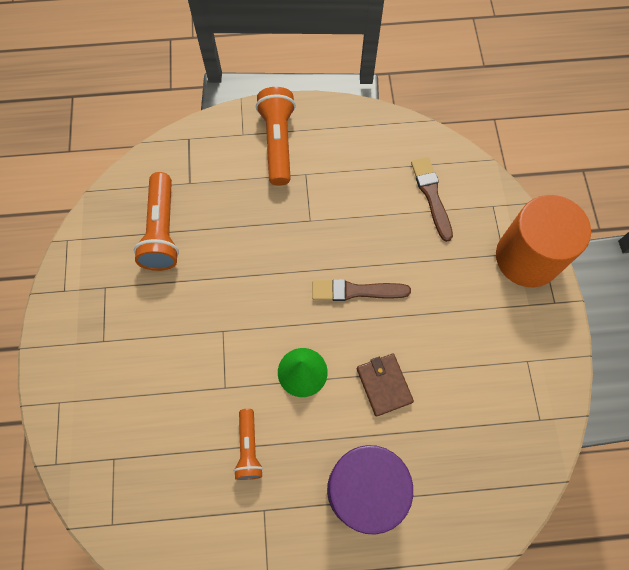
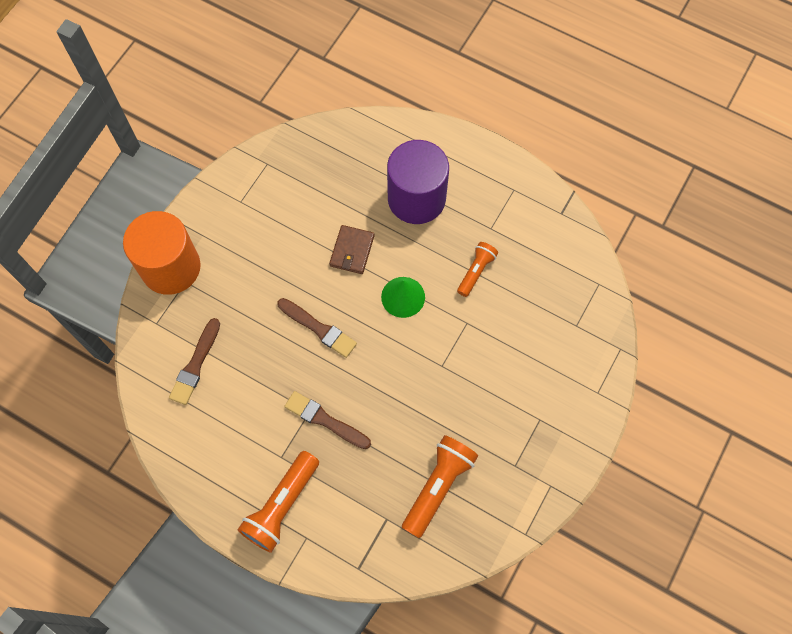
camera: 145 degrees left, 0 degrees up
(292, 221) = (325, 420): none -> brown brush

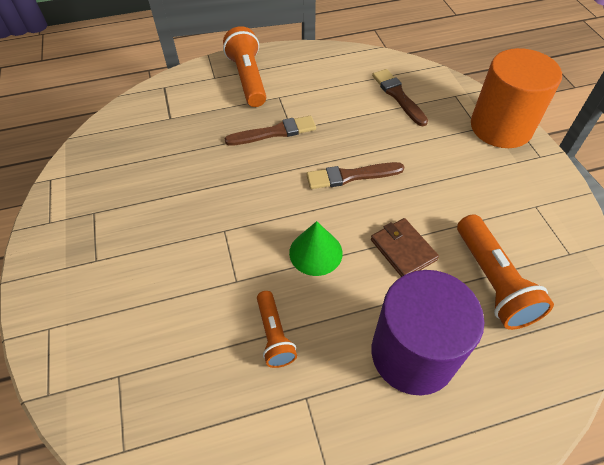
camera: 135 degrees right, 15 degrees down
(438, 486) = (148, 157): orange flashlight -> orange flashlight (493, 281)

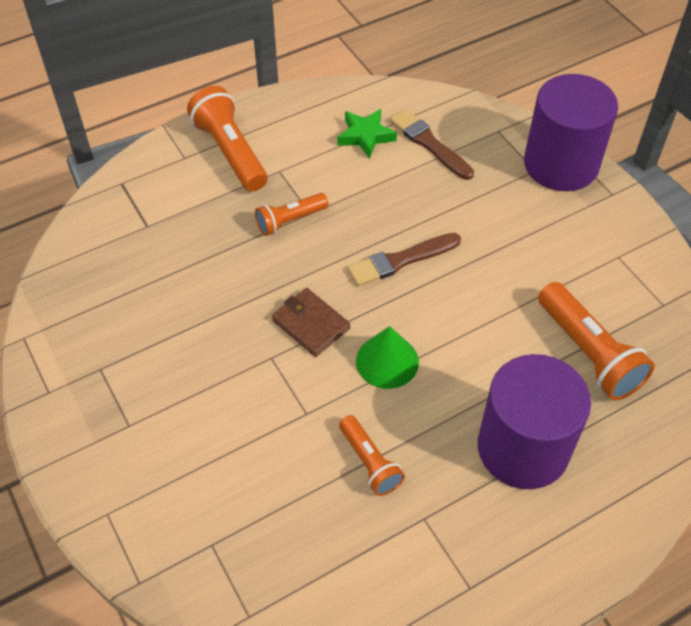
camera: 15 degrees left, 0 degrees up
(274, 132) = (290, 221): brown brush -> orange flashlight
(351, 83) = (365, 136): none -> green star
(403, 249) = (484, 337): brown wallet -> brown wallet (310, 324)
(501, 127) = (561, 164): orange cylinder -> purple cylinder

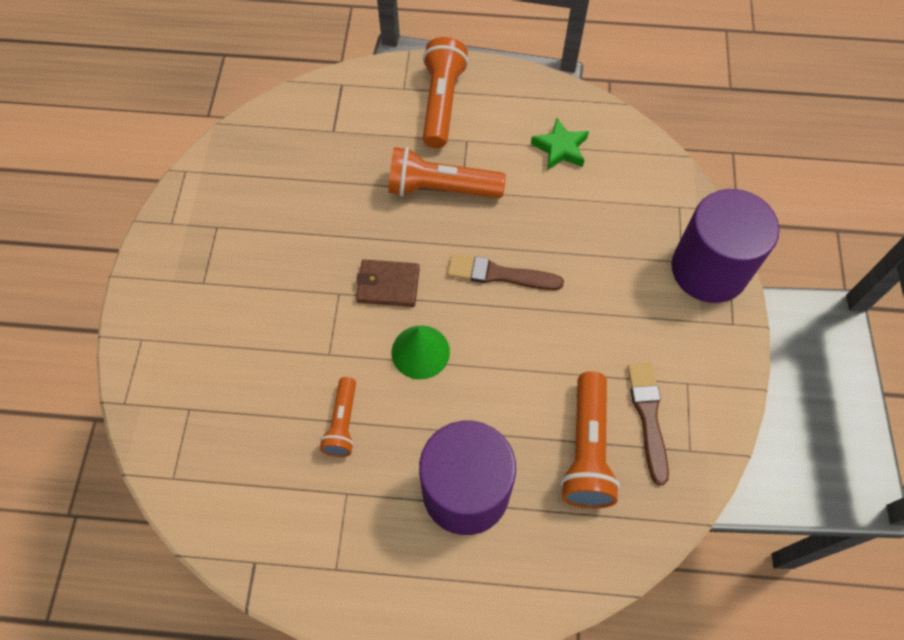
camera: 35 degrees right, 10 degrees up
(290, 221) = (440, 189): orange flashlight -> orange flashlight, size x1.66
(310, 324) = (388, 285): brown wallet -> brown wallet turned 75 degrees counterclockwise
(429, 144) = (608, 185): brown brush -> brown brush (648, 417)

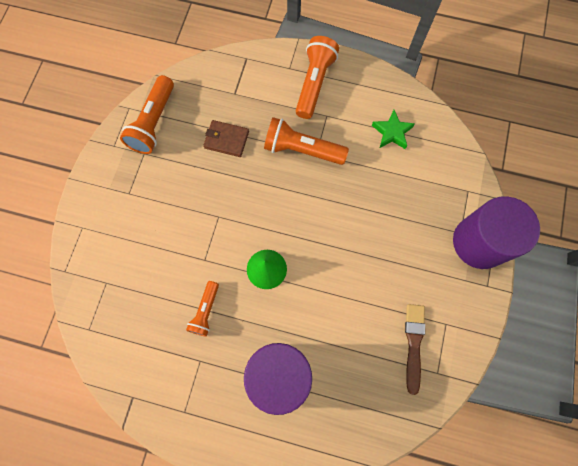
camera: 10 degrees right, 10 degrees up
(388, 285) = (253, 216): brown wallet -> brown wallet (226, 140)
(500, 274) = (331, 221): brown brush -> none
(587, 450) = (367, 360): orange flashlight -> orange flashlight (154, 123)

